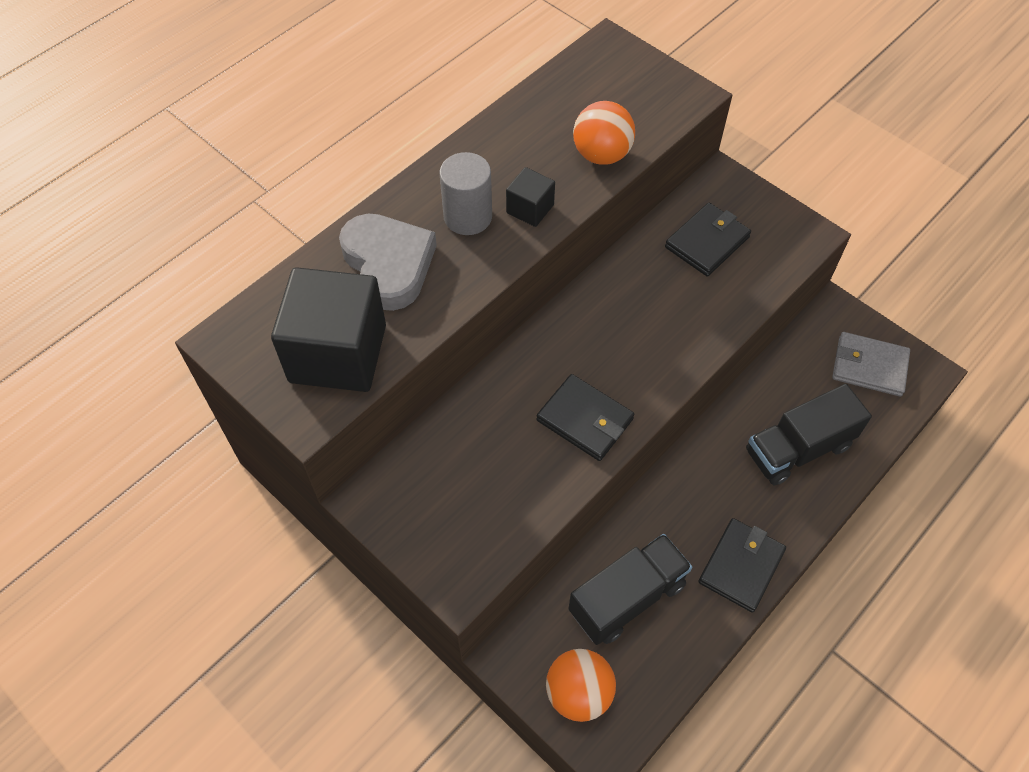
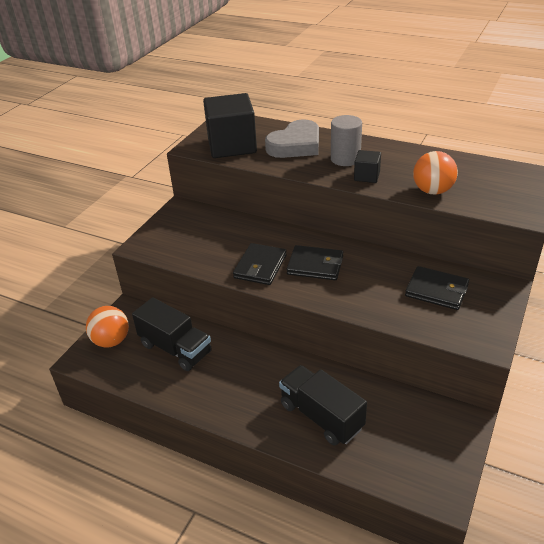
camera: 75 degrees right, 20 degrees down
(741, 566) = (213, 400): black wallet -> black wallet (315, 265)
(869, 366) = (424, 451): grey wallet -> none

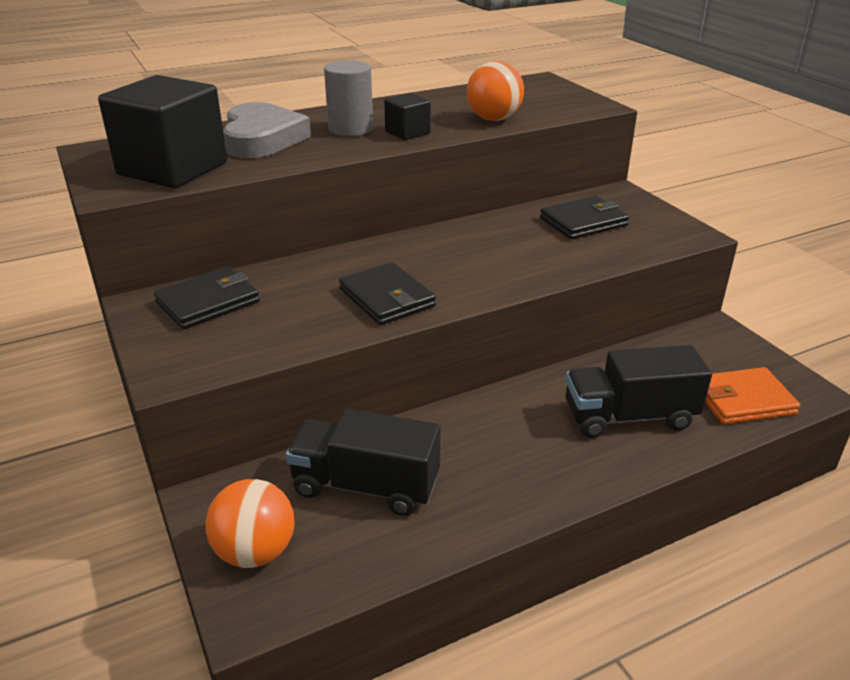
camera: 55 degrees left, 5 degrees down
(175, 348) = (366, 486): black truck -> black truck turned 150 degrees counterclockwise
(315, 265) = (442, 264): black wallet -> black wallet (208, 302)
(395, 463) = (743, 400): none -> orange wallet

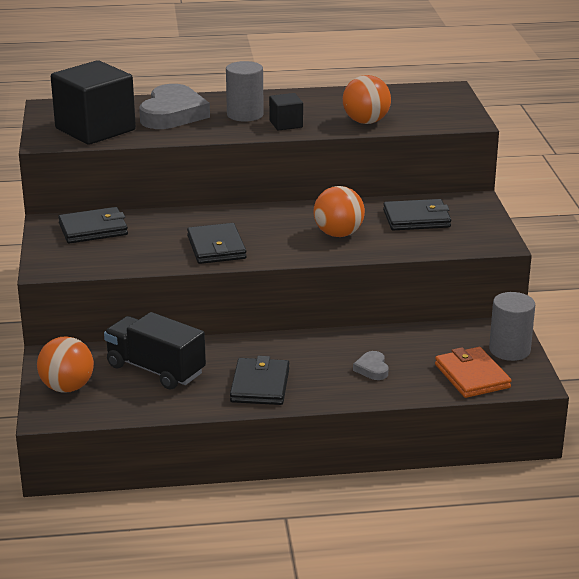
camera: 20 degrees right, 5 degrees down
(517, 254) = (338, 234): none -> orange ball
(517, 476) = (260, 385): none -> black wallet
(629, 417) = (372, 369): black truck -> grey heart
(743, 400) = (472, 376): orange wallet -> orange wallet turned 60 degrees clockwise
(748, 356) = (509, 350): none -> grey cylinder

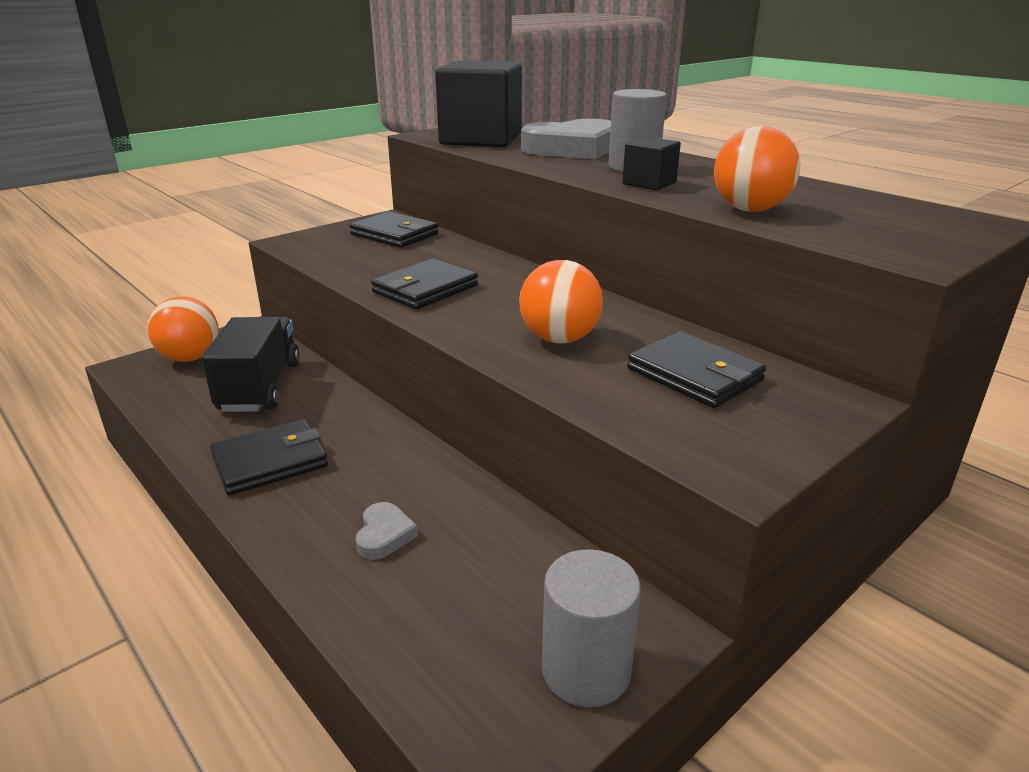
camera: 55 degrees right, 0 degrees up
(372, 369) = (384, 535): grey heart -> grey heart turned 135 degrees clockwise
(472, 376) = (450, 656): orange wallet -> none

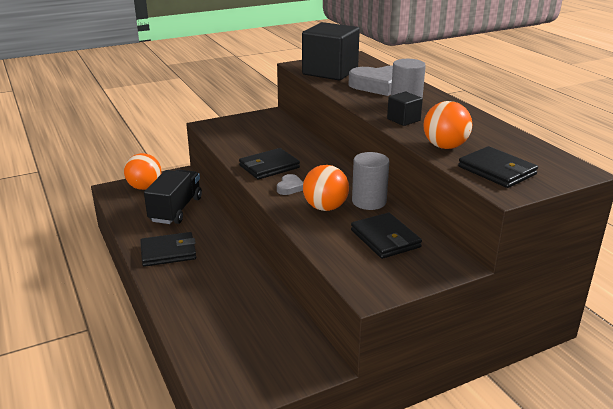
camera: 15 degrees right, 0 degrees up
(384, 535) = (211, 298): grey heart -> grey heart (290, 187)
(394, 234) = (269, 126): black wallet -> black wallet (497, 170)
(586, 670) = (278, 375): grey cylinder -> grey cylinder (369, 201)

